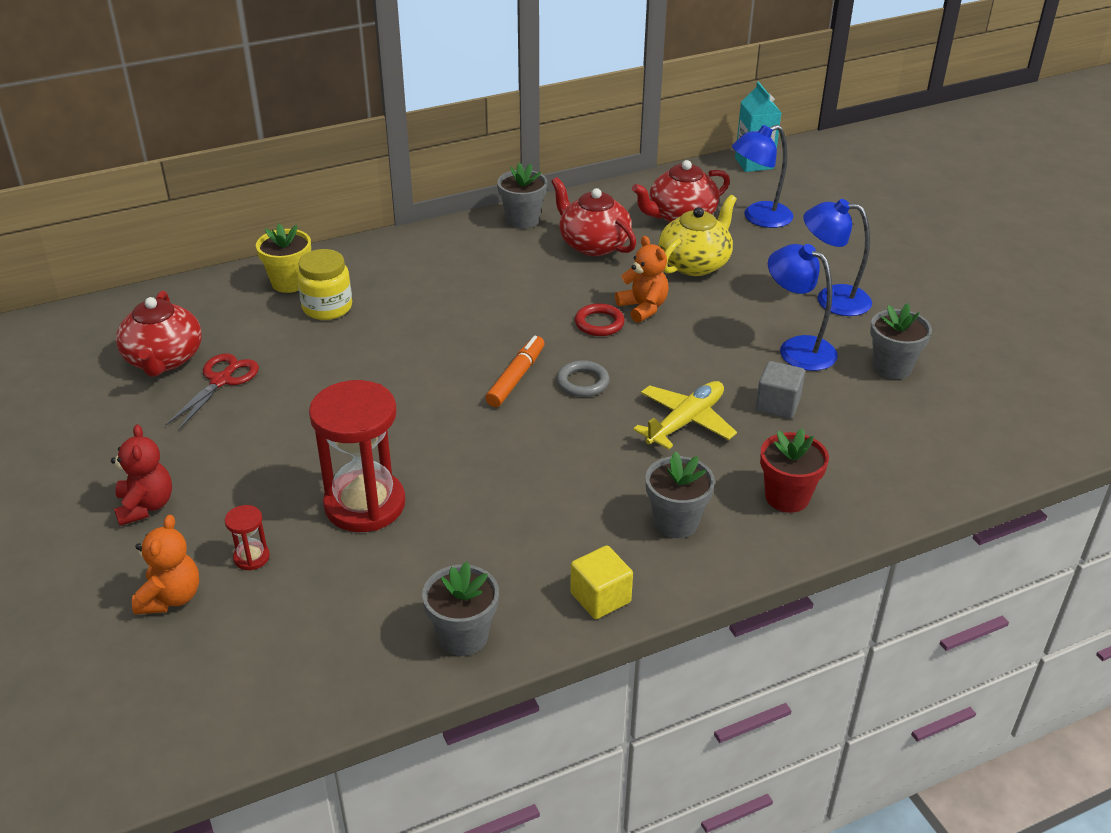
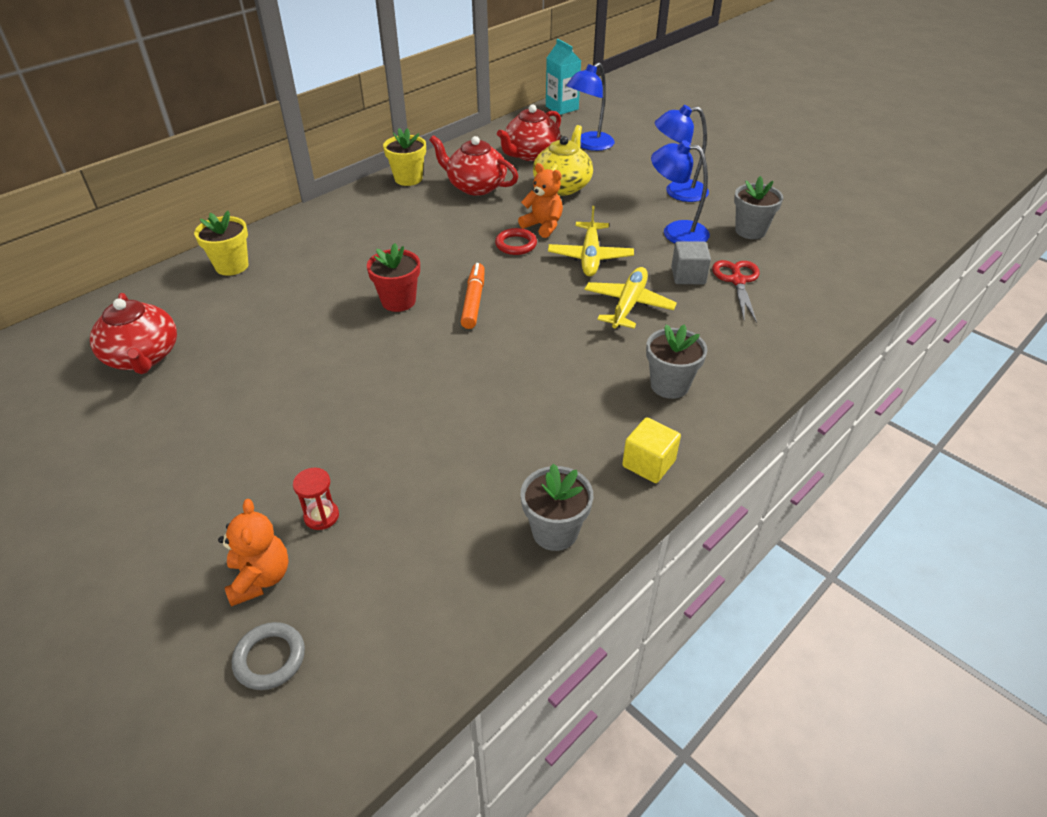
camera: 20 degrees left, 5 degrees up
(146, 506) = (190, 496): red teddy bear -> none
(221, 380) = (210, 363): red scissors -> red scissors (737, 281)
(327, 307) = (278, 279): yellow jar -> none
(365, 504) = (402, 439): red hourglass -> none
(522, 220) = (408, 179): grey flower pot -> yellow flower pot
(582, 382) = (530, 293): grey ring -> grey ring (270, 658)
(676, 356) = (590, 256): none -> yellow plane
(787, 497) = (739, 344): red flower pot -> red flower pot (398, 301)

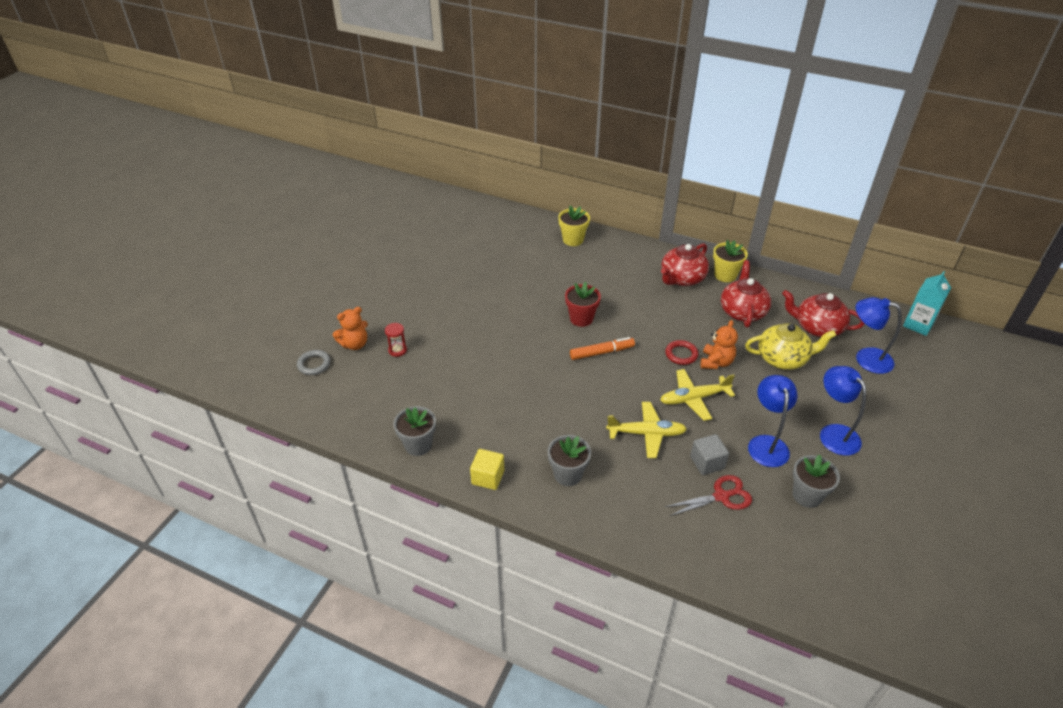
camera: 70 degrees right, 0 degrees up
(143, 357) = (480, 244): red teapot -> red teapot (682, 278)

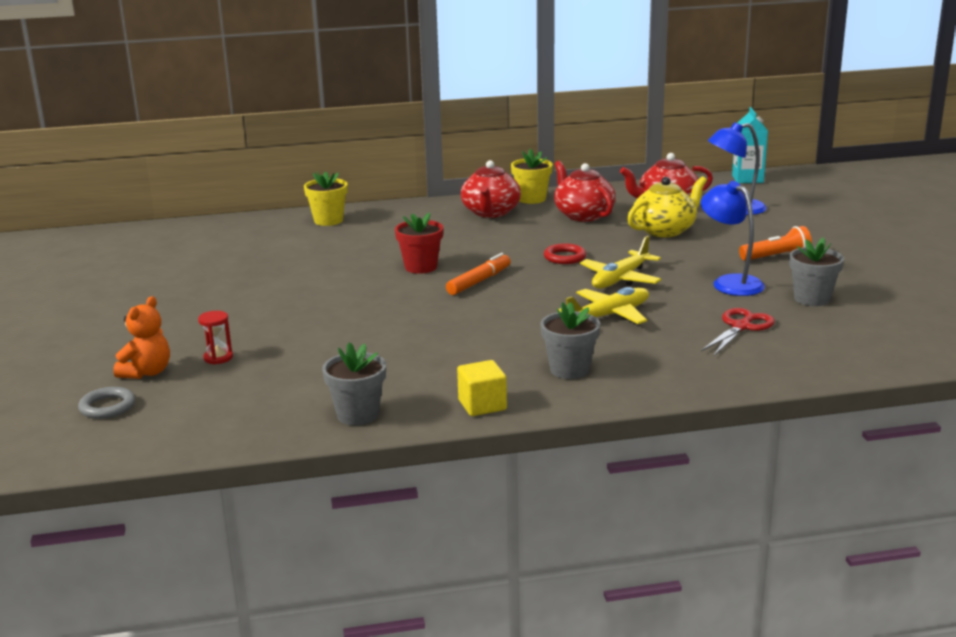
camera: 35 degrees left, 20 degrees down
(707, 463) = (695, 312): grey cube -> none
(716, 362) = (606, 251): orange teddy bear -> none
(834, 433) = (776, 257): blue lamp -> orange flashlight

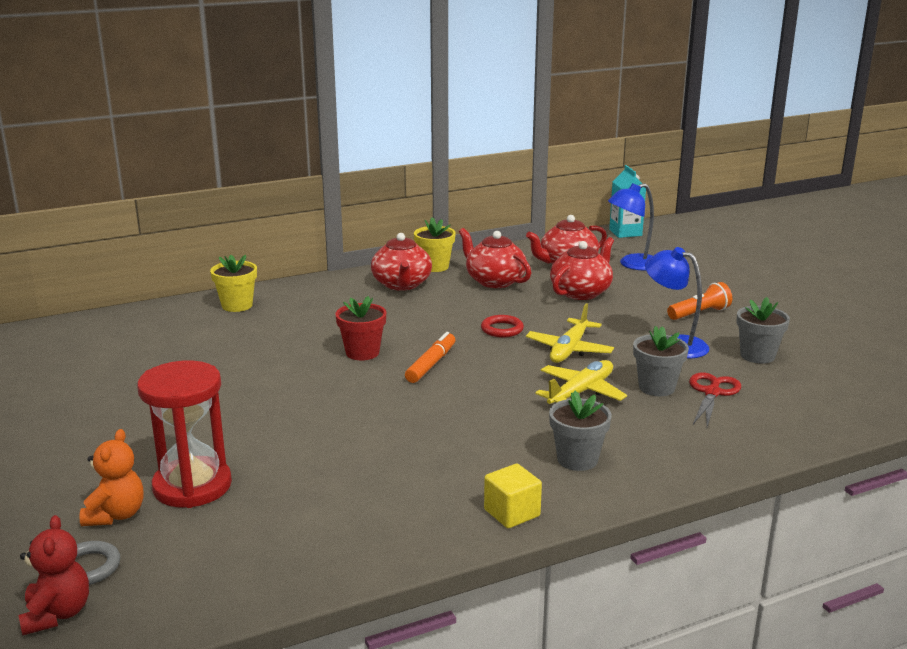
camera: 15 degrees left, 0 degrees up
(70, 436) = (57, 614): none -> red teddy bear
(218, 358) = (192, 486): red hourglass -> red hourglass, size x2.38
(358, 415) = (385, 542): grey flower pot -> grey flower pot (656, 387)
(665, 230) = (581, 292): yellow teapot -> red teapot

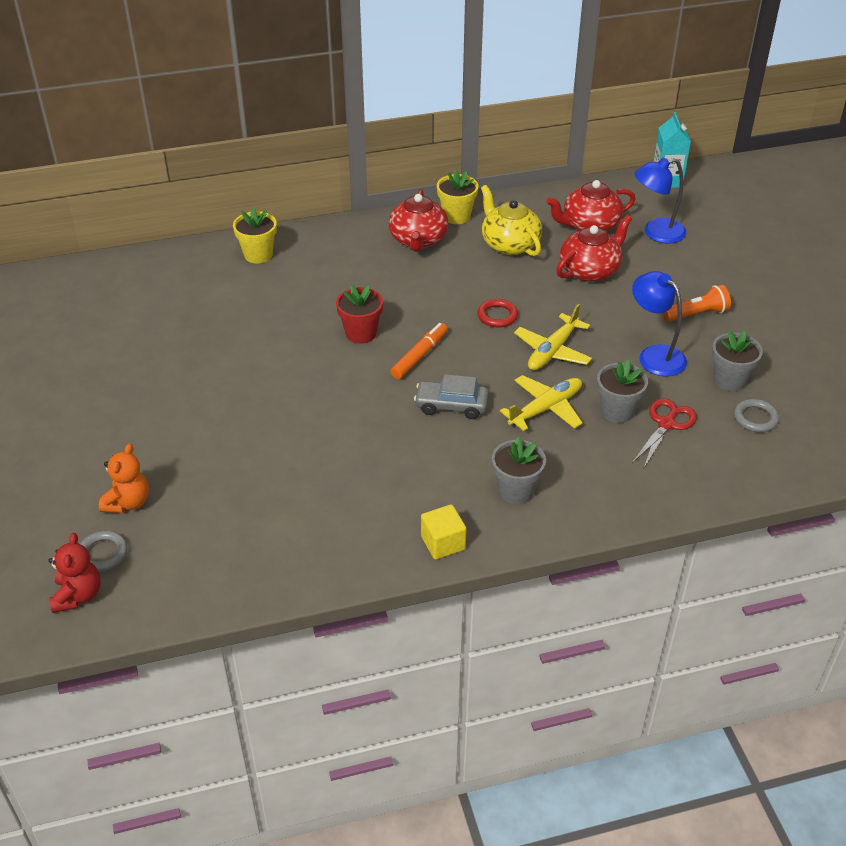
camera: 10 degrees right, 20 degrees up
(192, 486) = (191, 479): red hourglass -> none
(479, 399) = (451, 406): none -> grey car
(494, 281) = (509, 244): red teapot -> yellow teapot
(799, 381) = (755, 418): none -> grey ring

